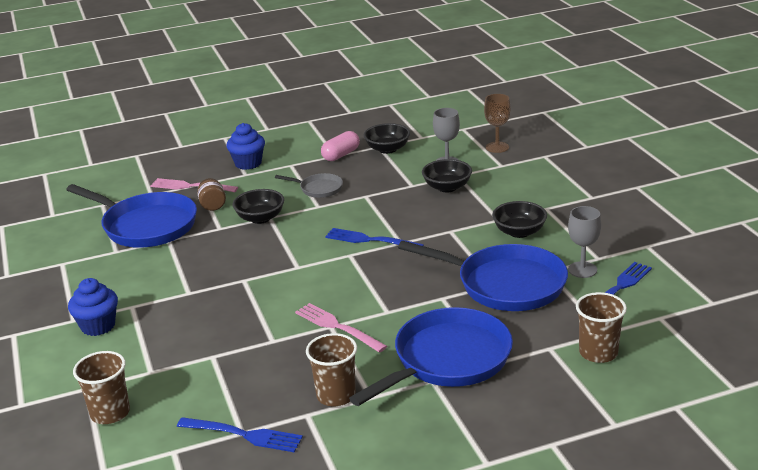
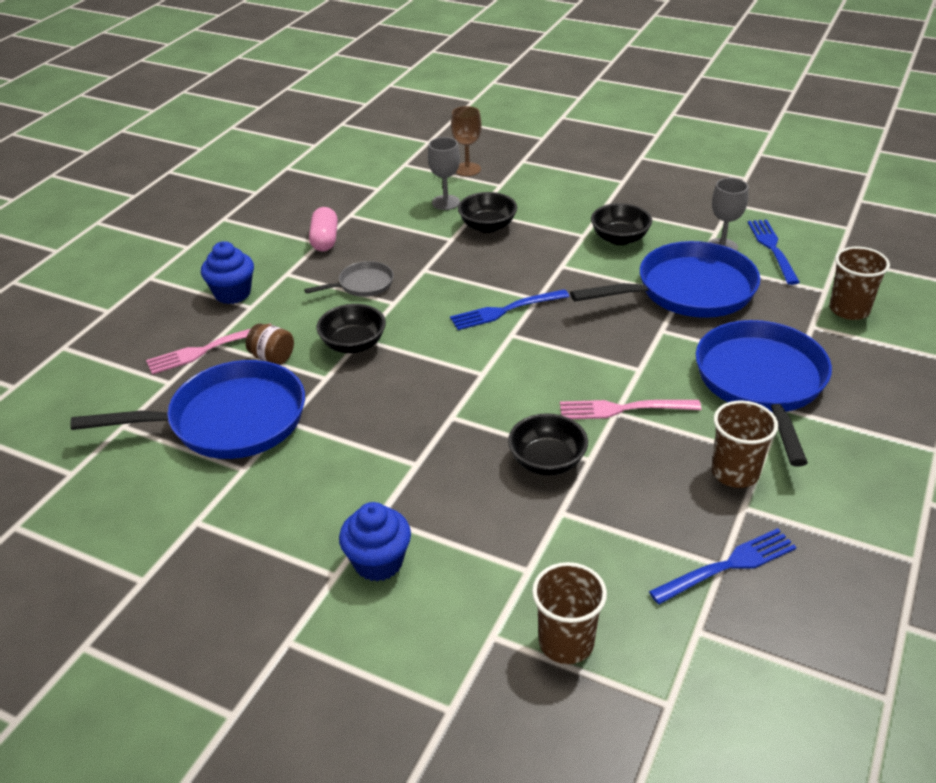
camera: 45 degrees left, 10 degrees up
(387, 149) = (364, 214): black bowl -> black bowl (547, 461)

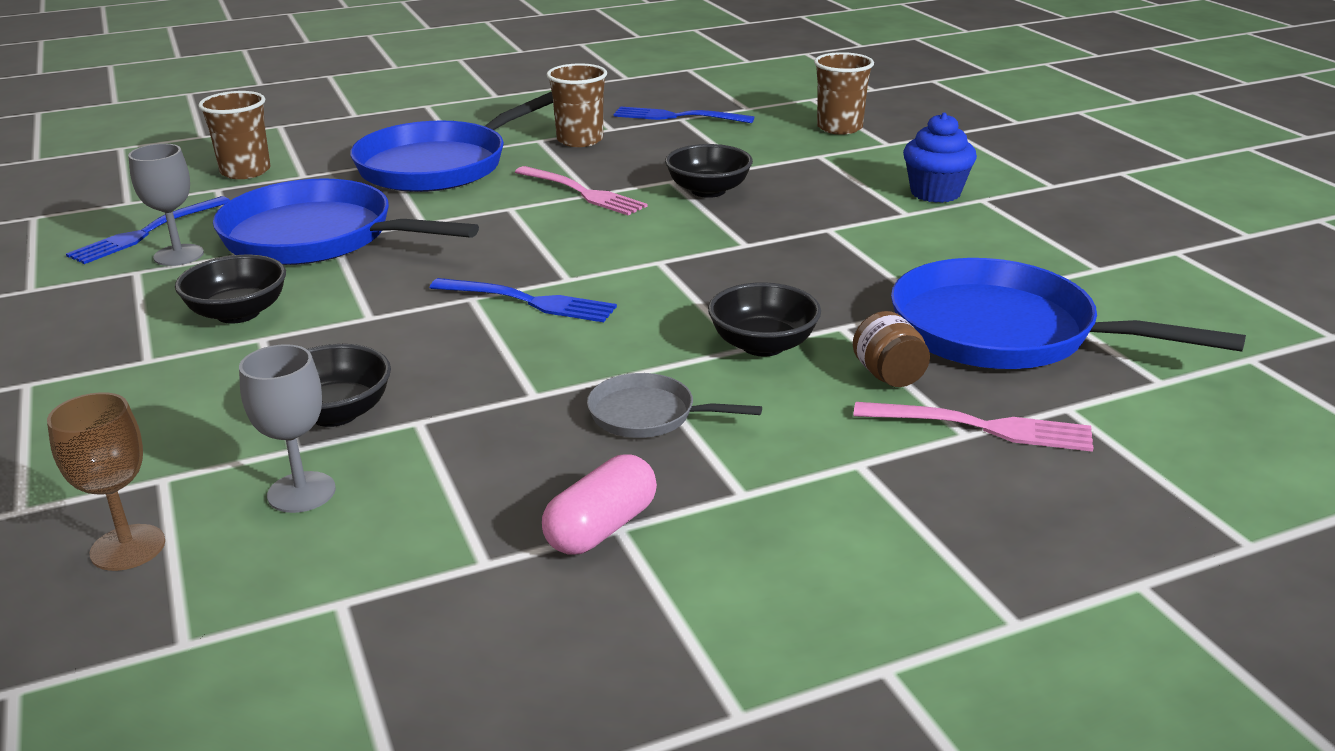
camera: 140 degrees left, 10 degrees down
(232, 293) = (870, 501): blue cupcake -> none

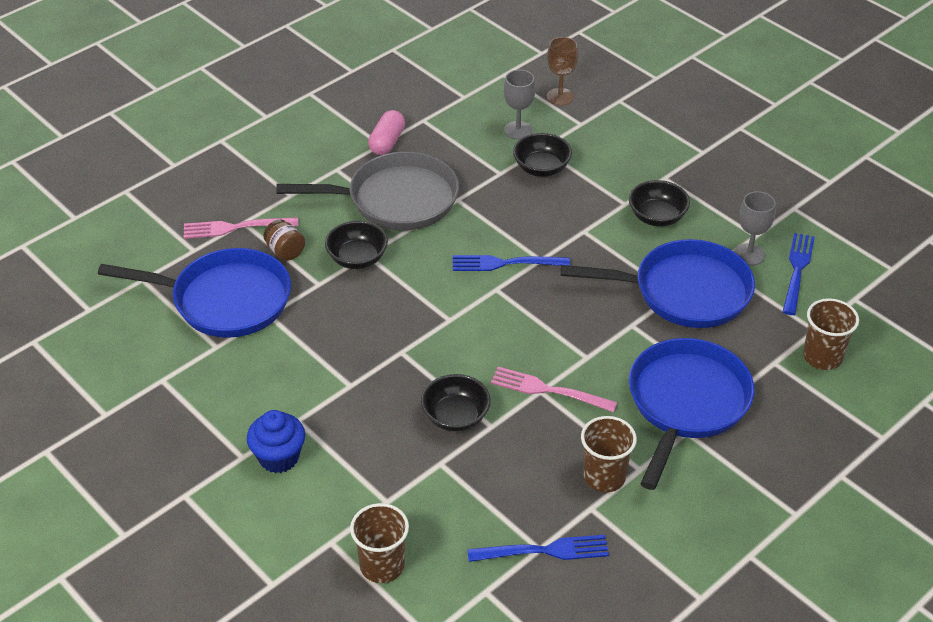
camera: 160 degrees right, 15 degrees up
(648, 415) = (396, 200): grey pan -> grey pan, size x2.10

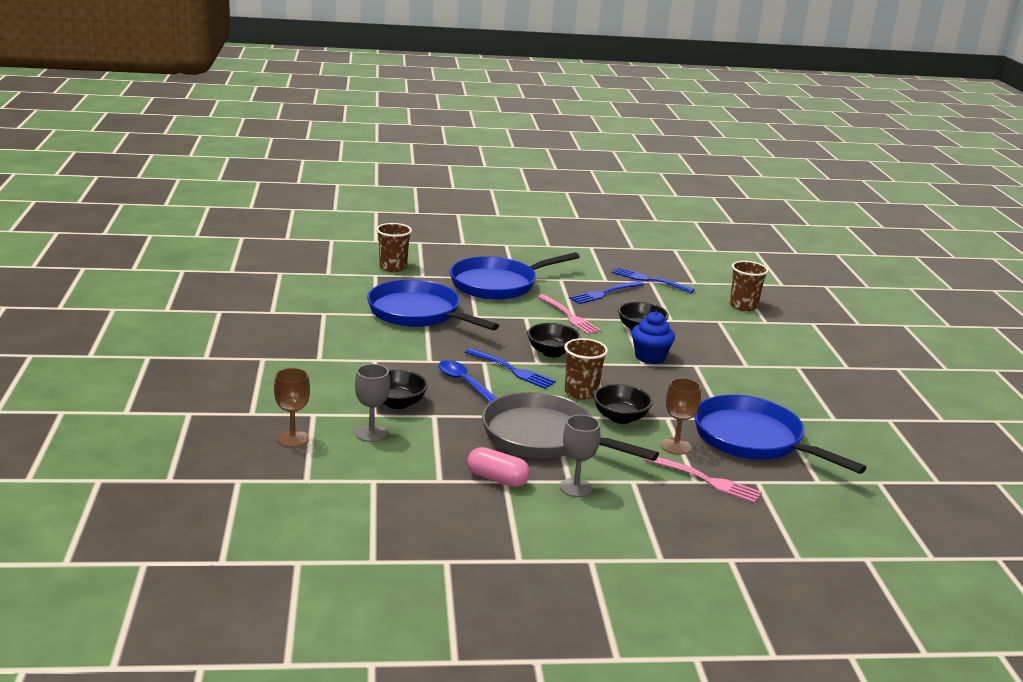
camera: 145 degrees left, 20 degrees down
(279, 457) = (772, 357): blue cupcake -> blue cupcake (650, 357)
(285, 251) = (676, 446): brown jar -> brown goblet
(387, 142) = (497, 479): pink capsule -> pink capsule turned 60 degrees clockwise
(523, 221) = (464, 383): none -> blue spoon
(604, 477) = (584, 284): brown cup -> brown cup (581, 392)
(657, 217) = (367, 345): black bowl -> black bowl (552, 352)
(749, 254) = (346, 308): grey goblet -> grey goblet (575, 488)
(797, 271) = (334, 293): blue fork -> blue fork (605, 293)

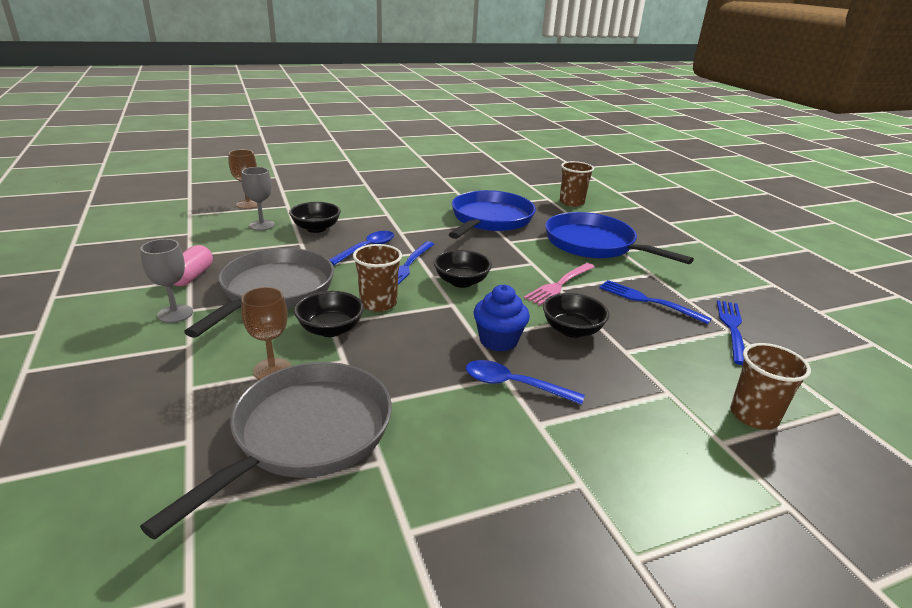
camera: 75 degrees right, 5 degrees up
(706, 364) = (514, 385): none -> blue spoon
(706, 480) = (192, 395): pink fork -> none
(753, 439) = (306, 434): blue pan -> grey pan

